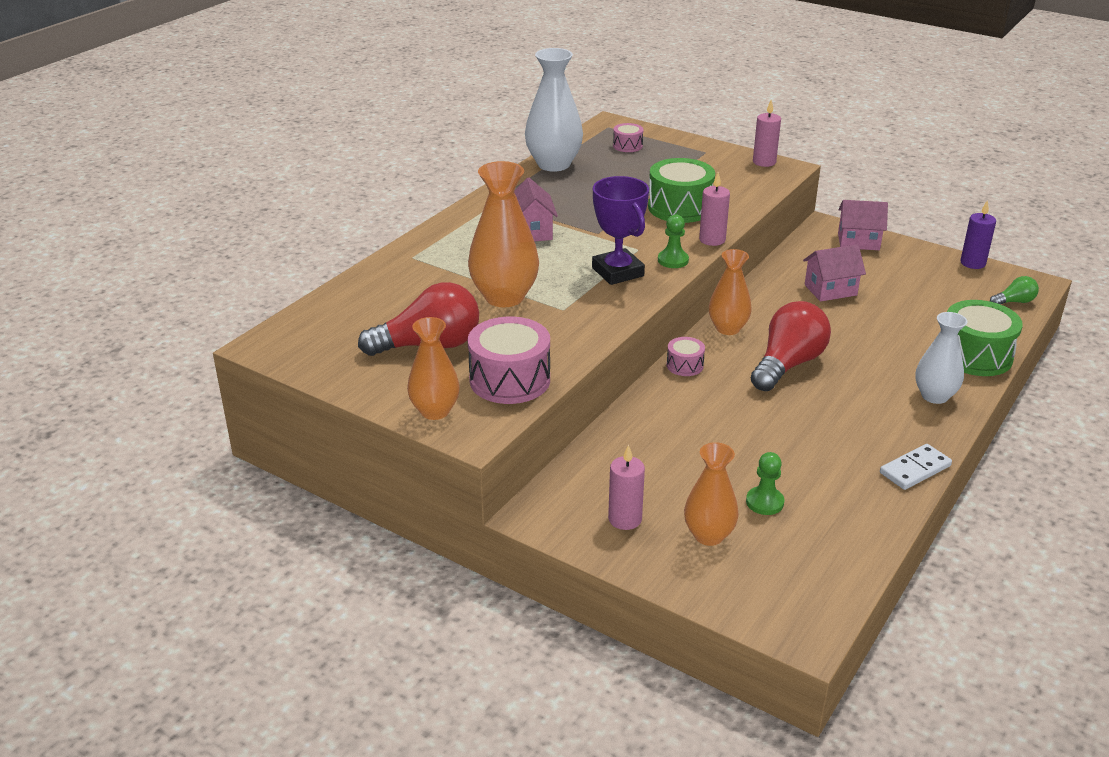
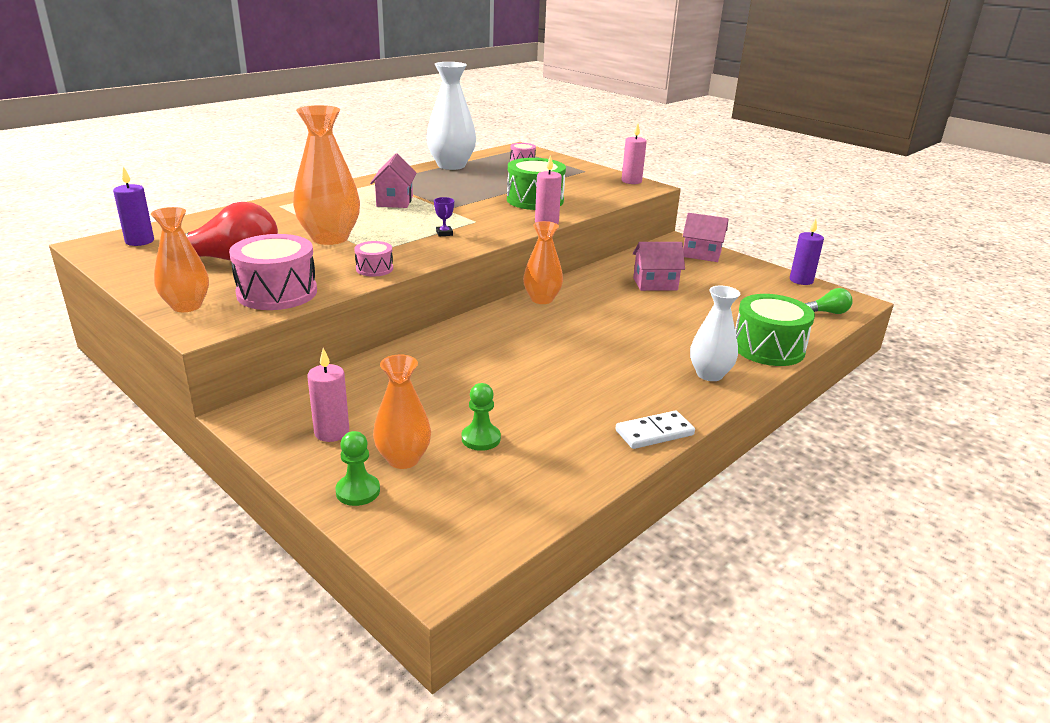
camera: 10 degrees right, 5 degrees down
(307, 333) = (139, 241): none -> purple candle
(617, 272) = (444, 233): purple trophy -> purple trophy, size x0.41
(673, 260) = (500, 231): green pawn -> green pawn (358, 491)
(684, 365) = (483, 320): pink drum -> pink drum (374, 269)
(788, 364) = (580, 332): red light bulb -> none

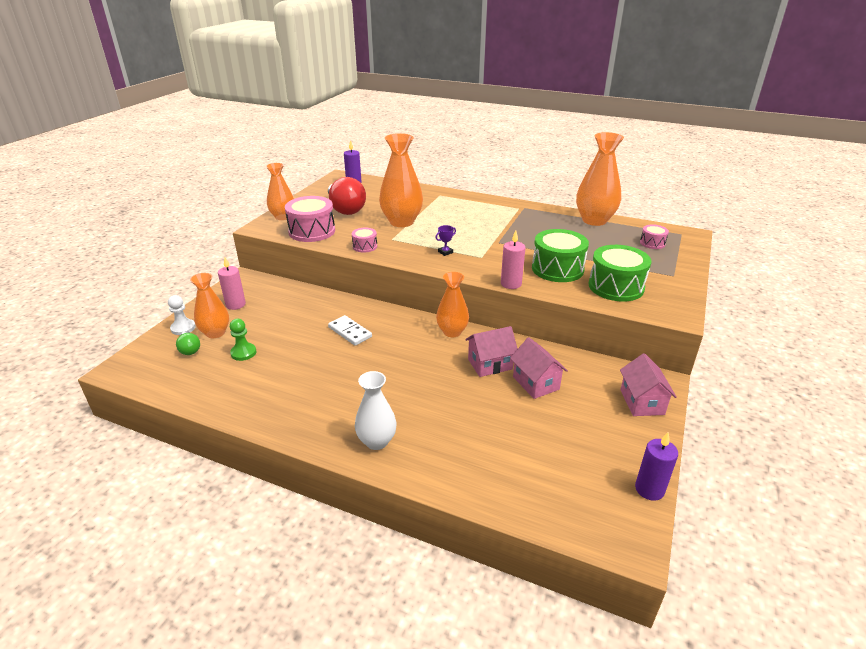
camera: 70 degrees right, 5 degrees up
(358, 491) = (183, 328): green pawn -> white pawn
(395, 201) = (488, 222): pink house -> pink house (490, 364)
(451, 165) = (594, 220): white vase -> orange vase
(631, 181) = (679, 303): pink candle -> none
(654, 433) = (273, 424): white domino -> white domino (350, 332)
(768, 348) = (451, 475): green drum -> green drum (616, 286)
(828, 312) = (575, 519): green light bulb -> green light bulb (189, 349)

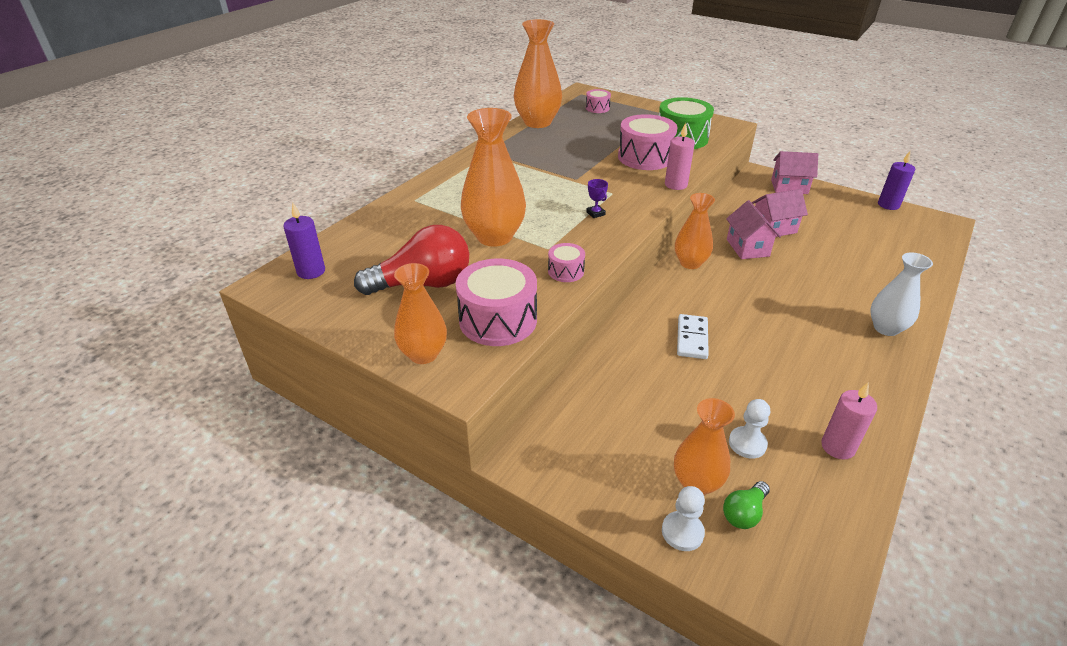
camera: 80 degrees left, 5 degrees up
(189, 349) = (744, 513): green light bulb -> green light bulb turned 150 degrees clockwise
(235, 304) = (611, 463): pink candle -> pink candle (837, 447)
(243, 353) = (747, 443): green pawn -> white pawn
(350, 332) = (692, 338): white domino -> white domino turned 45 degrees counterclockwise
(557, 269) = (645, 157): green drum -> pink drum

